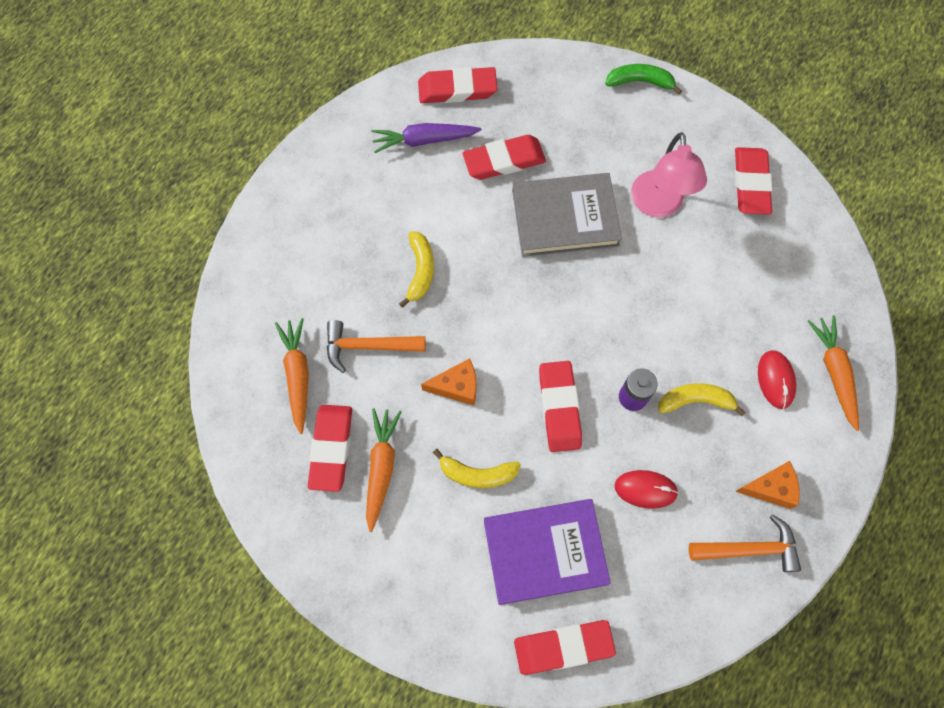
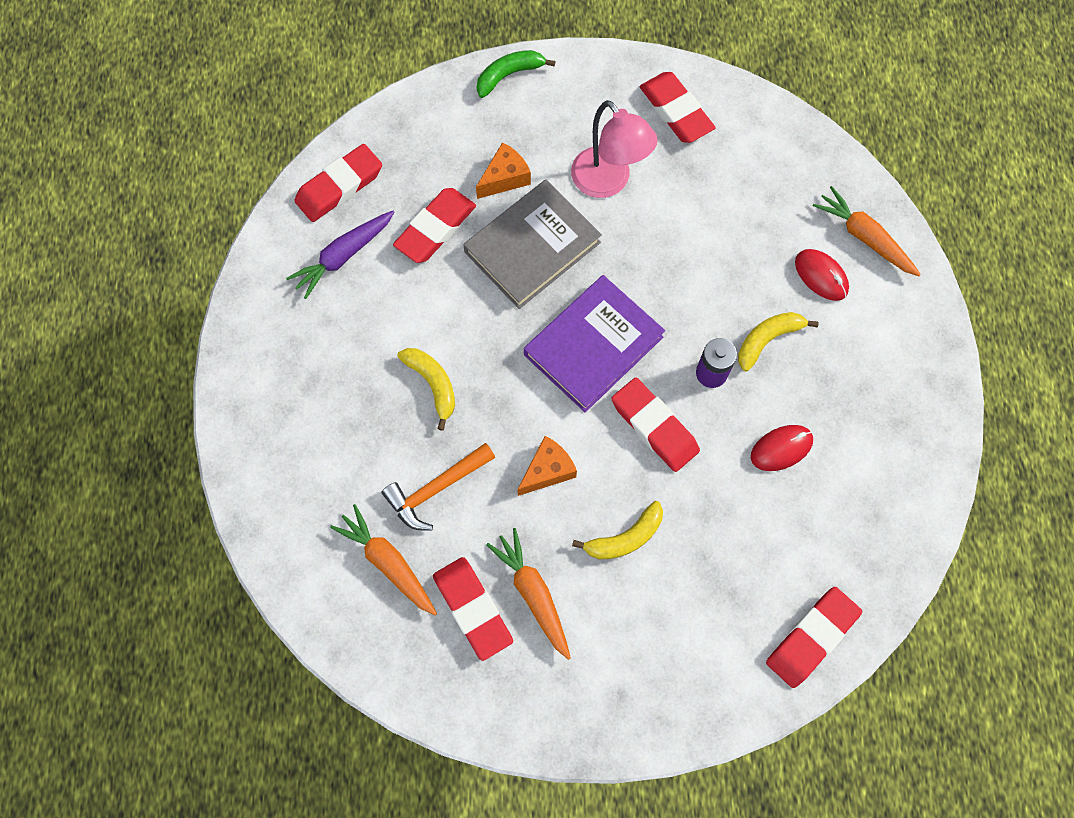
camera: 35 degrees left, 0 degrees up
(545, 552) = (735, 566): purple book -> purple book (593, 346)
(749, 549) = (903, 440): orange hammer -> none
(770, 488) = (883, 374): orange cheese -> orange cheese (505, 178)

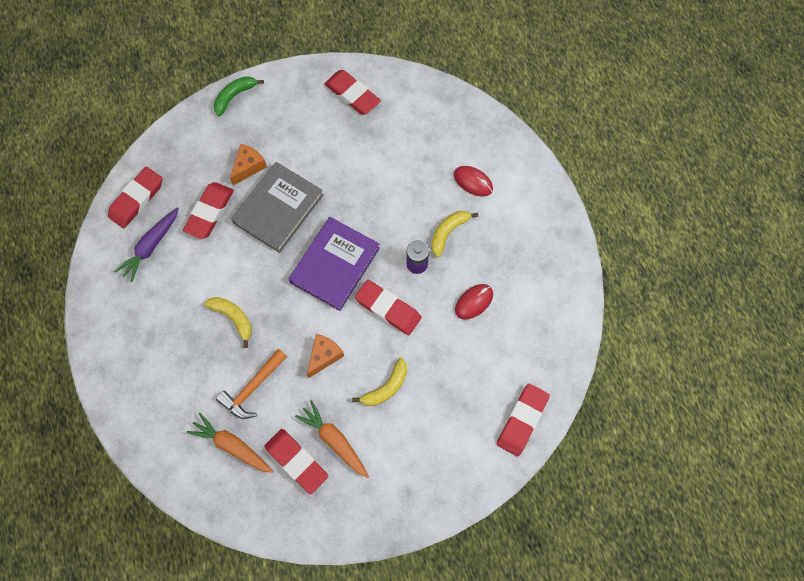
camera: 15 degrees left, 0 degrees up
(608, 182) = (319, 153): pink lamp -> none
(864, 237) = (495, 149): orange carrot -> none

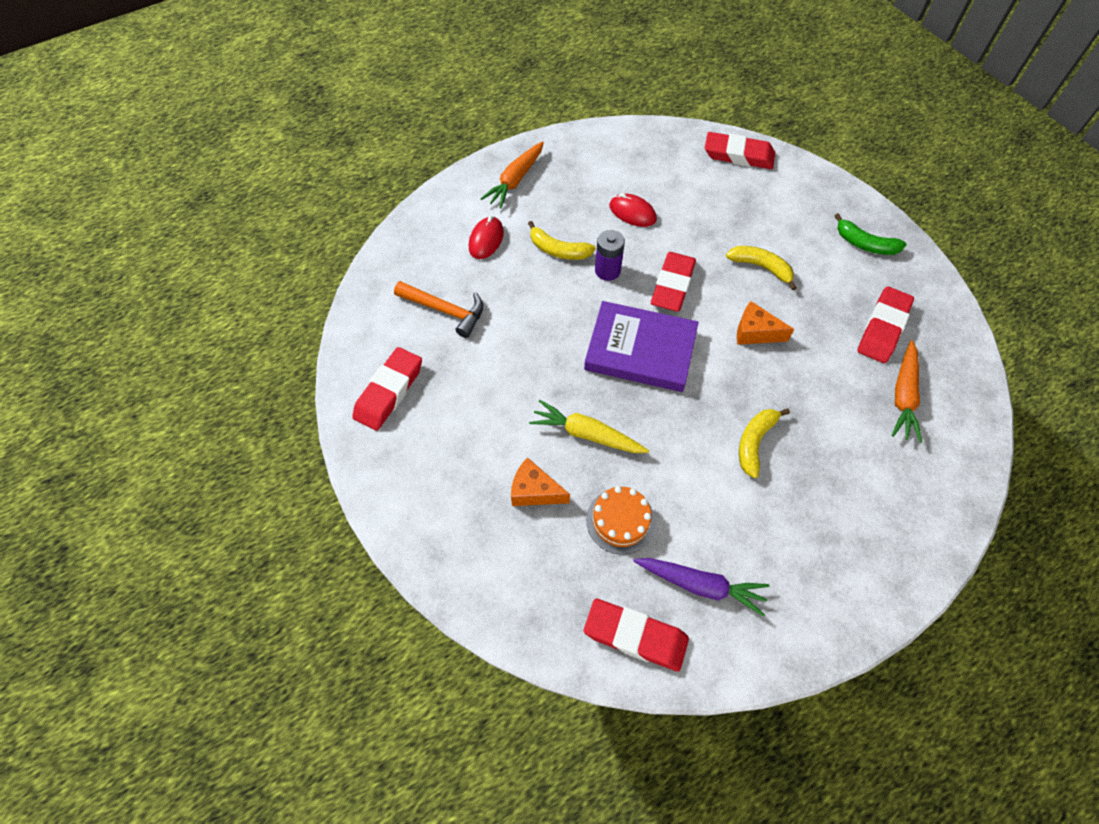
camera: 105 degrees left, 10 degrees down
(210, 212) = (620, 520): red eraser -> orange cake
(234, 96) = (421, 548): green banana -> green banana (865, 244)
(252, 387) = (828, 395): orange hammer -> orange hammer (445, 311)
(278, 209) = (587, 434): grey book -> yellow carrot
(334, 440) = (841, 299): orange carrot -> orange carrot (515, 180)

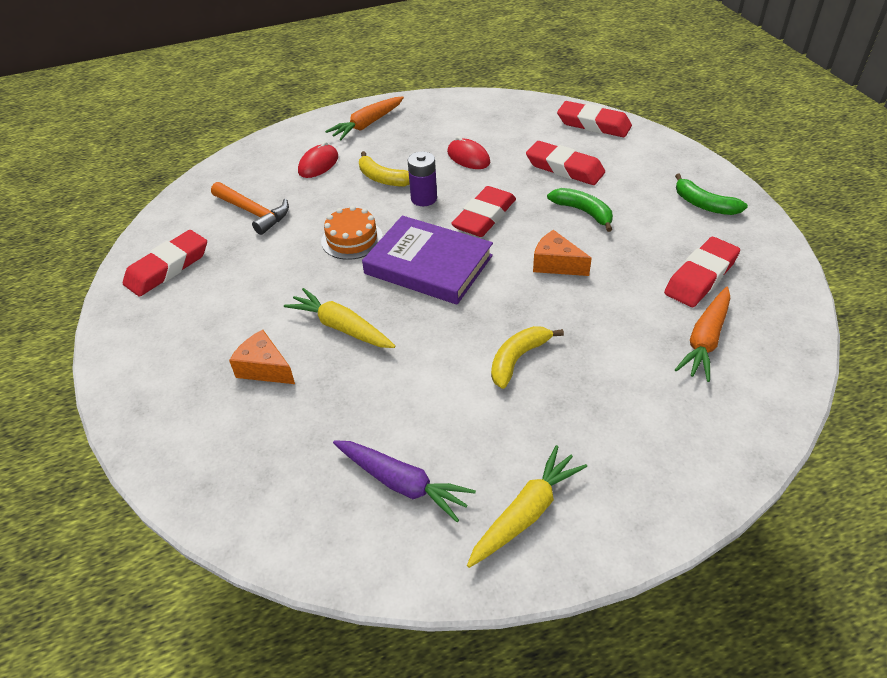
camera: 15 degrees right, 15 degrees down
(620, 520) = (341, 408): orange cake -> orange cake (352, 239)
(635, 636) = (307, 520): red eraser -> red eraser (564, 168)
(761, 267) = (583, 212): yellow banana -> green banana
(809, 592) = (526, 513): none -> yellow carrot

